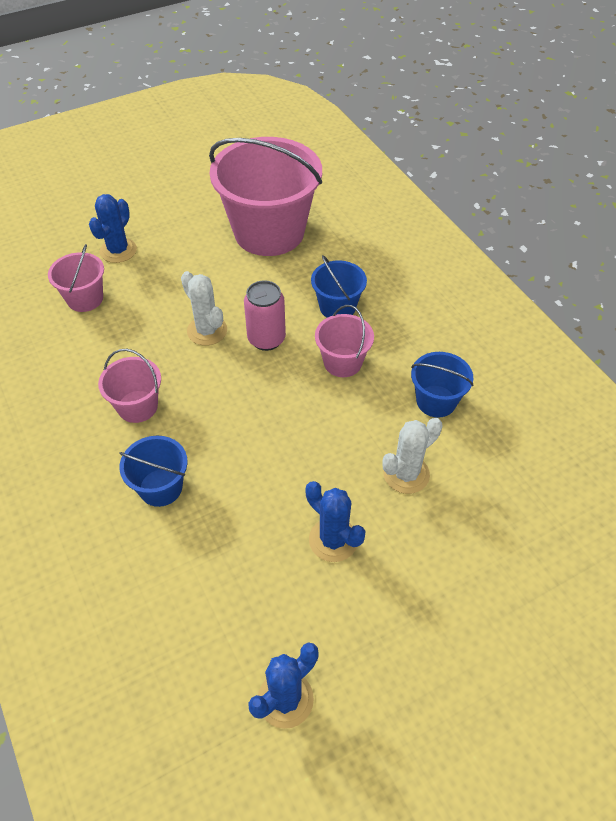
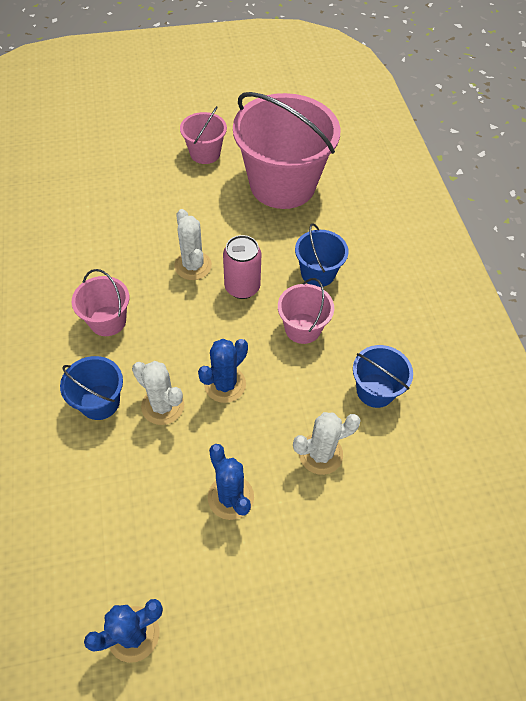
camera: 15 degrees right, 5 degrees up
(85, 299) = (100, 208): pink bucket -> pink bucket (205, 153)
(118, 250) = (144, 170): blue cactus -> blue cactus (225, 384)
(229, 473) = (163, 406): none -> white cactus

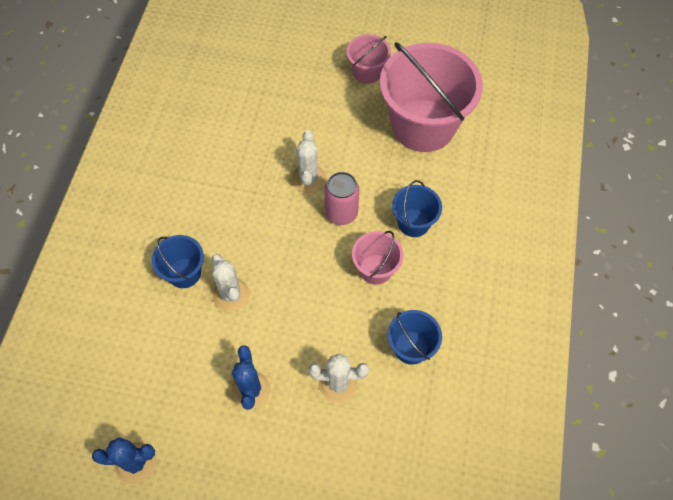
camera: 25 degrees right, 5 degrees up
(107, 321) = (218, 205): pink bucket -> none
(225, 384) = (288, 295): blue cactus -> none

